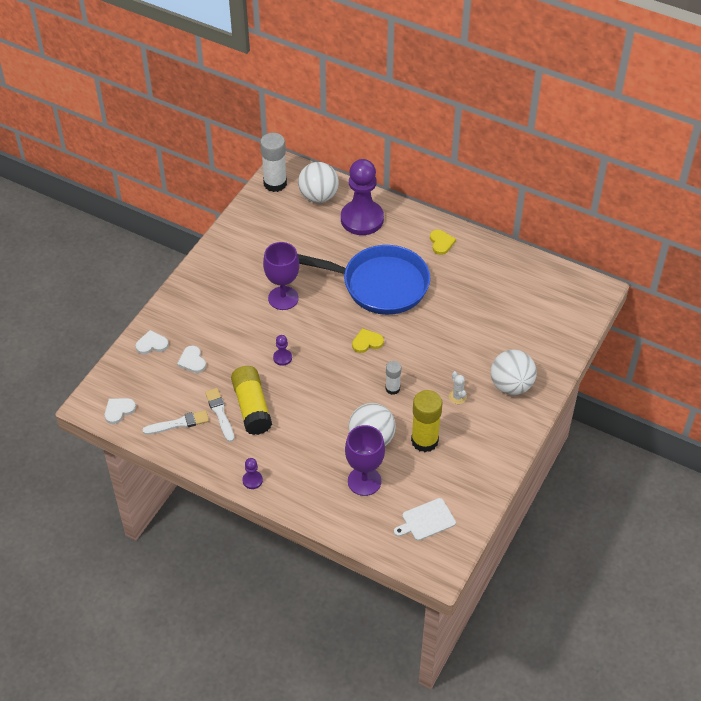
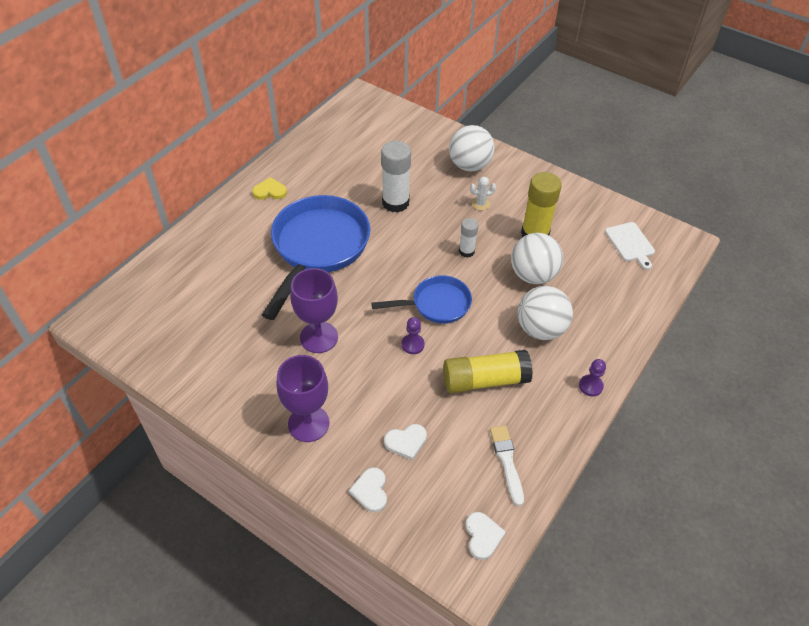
camera: 85 degrees left, 0 degrees up
(119, 410) = (482, 536): white heart -> white heart turned 150 degrees counterclockwise
(220, 413) = (493, 414): white brush -> none
(275, 183) = (117, 332): white glue stick -> white glue stick (395, 203)
(318, 196) = (158, 289): white ball -> white ball (540, 329)
(327, 370) = (436, 304): none -> blue pan
(362, 219) = (212, 252): purple pawn -> none
(364, 481) = (586, 286): purple goblet -> purple goblet (308, 423)
(367, 342) = (400, 266): yellow heart -> none

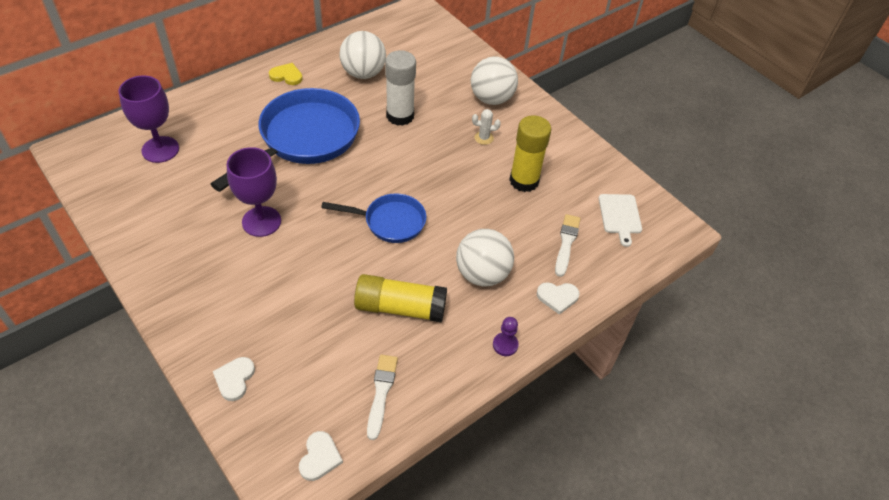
camera: 15 degrees right, 0 degrees up
(308, 423) = (210, 298): purple goblet -> purple goblet (160, 149)
(406, 442) = (292, 343): white heart -> white heart (557, 297)
(413, 344) = (347, 253): purple pawn -> none
(466, 251) = (446, 179): white glue stick -> none
(533, 275) = (501, 220): white ball -> white ball (363, 73)
(598, 280) = (566, 243): none -> white brush

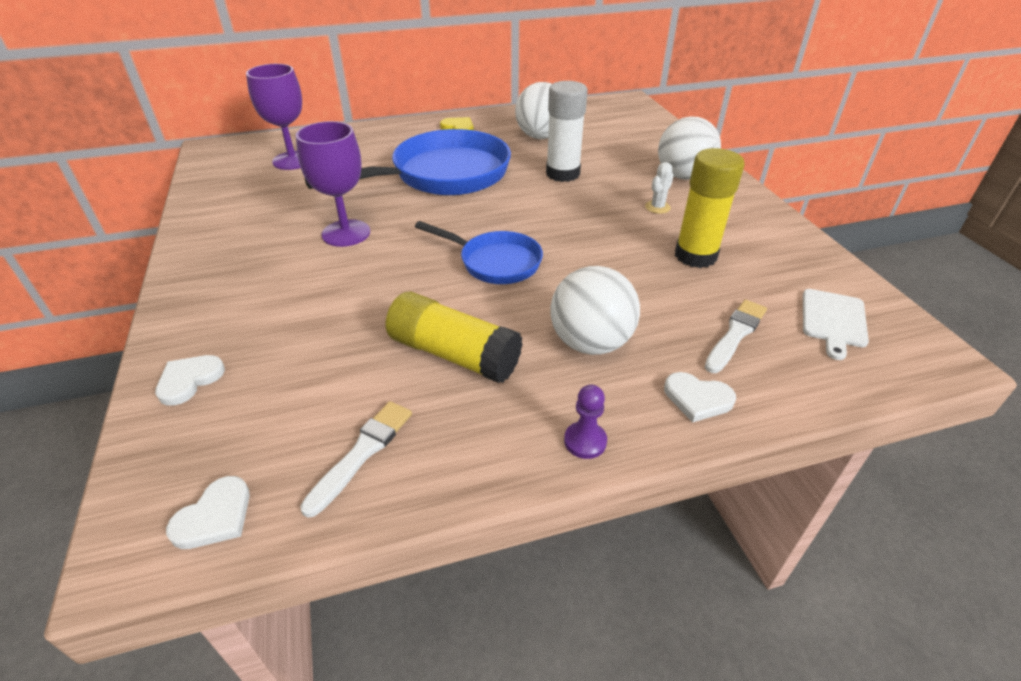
camera: 25 degrees right, 10 degrees down
(484, 138) = (657, 207): white cactus -> white cactus turned 75 degrees counterclockwise

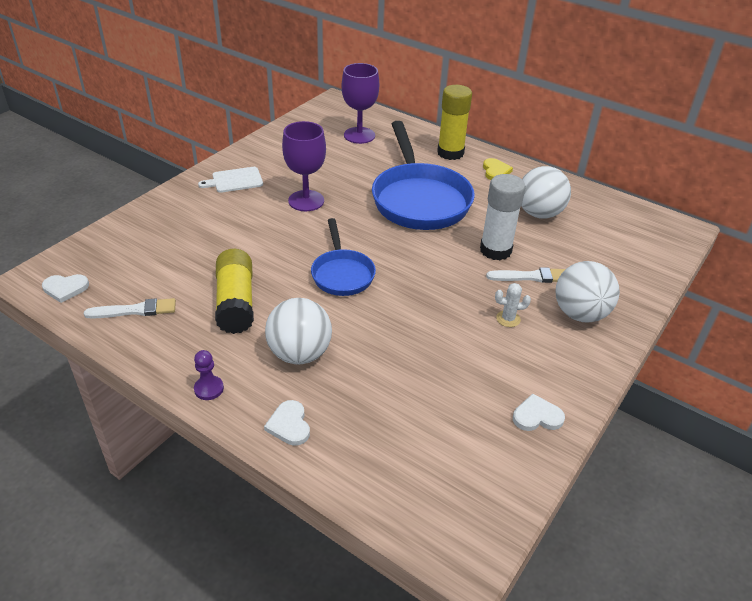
camera: 50 degrees right, 0 degrees up
(189, 380) = (137, 227): white heart -> white heart (537, 416)
(442, 175) = (419, 199): blue pan -> blue pan turned 60 degrees clockwise
(695, 256) = (460, 365): yellow glue stick -> yellow glue stick (450, 153)
(735, 334) = (378, 421): white brush -> white brush (530, 277)
(833, 320) = (453, 473): white cutting board -> white cutting board (235, 180)

